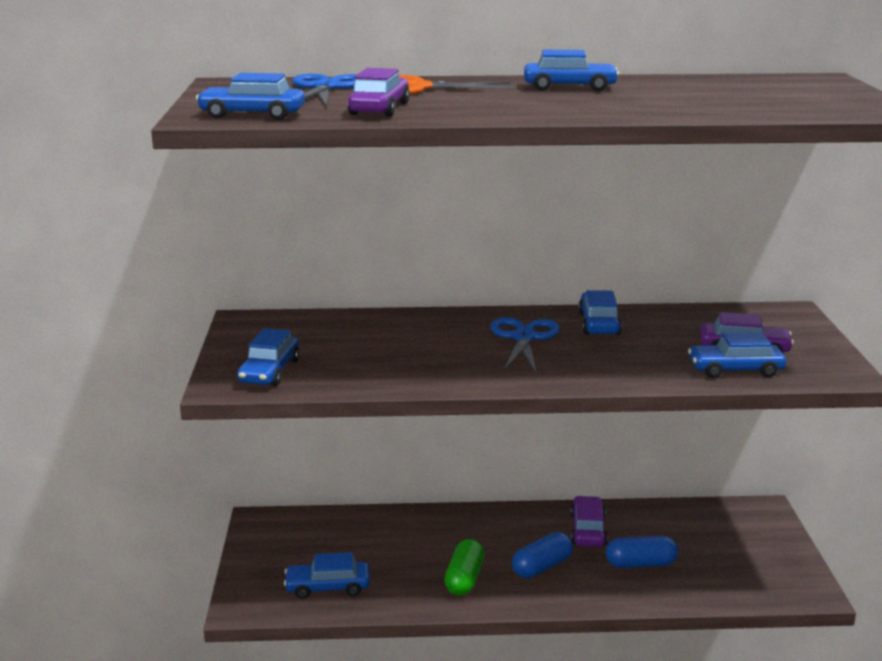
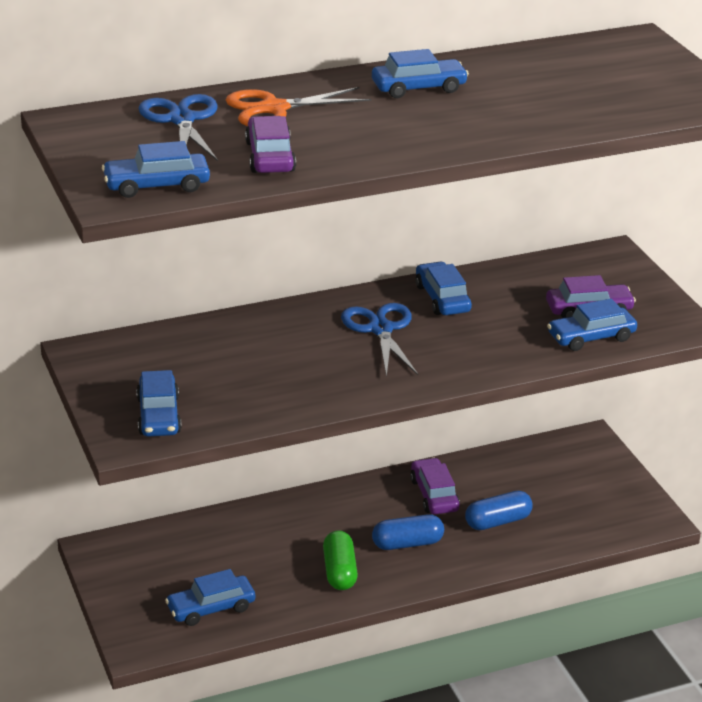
camera: 20 degrees left, 10 degrees up
(542, 567) = (407, 543): blue capsule -> blue capsule turned 45 degrees clockwise

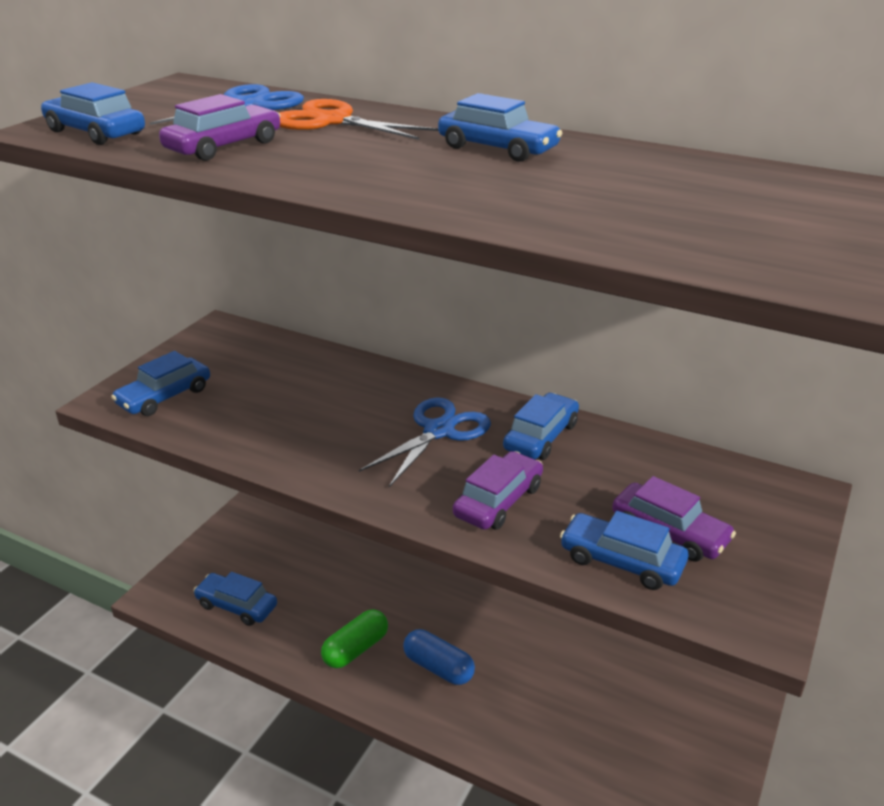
camera: 50 degrees right, 0 degrees up
(434, 495) = (523, 642): purple car -> purple car (498, 501)
(497, 521) = (540, 708): blue capsule -> none

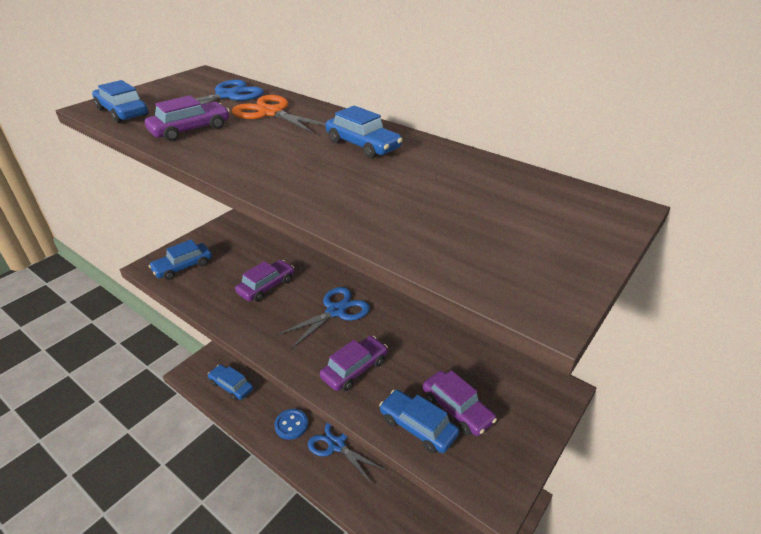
camera: 10 degrees right, 5 degrees up
(315, 409) = (266, 286): none -> purple car
(355, 649) = (291, 425): green capsule -> blue button
(438, 667) = (336, 445): blue capsule -> blue scissors
(541, 437) = (398, 323): blue car -> none

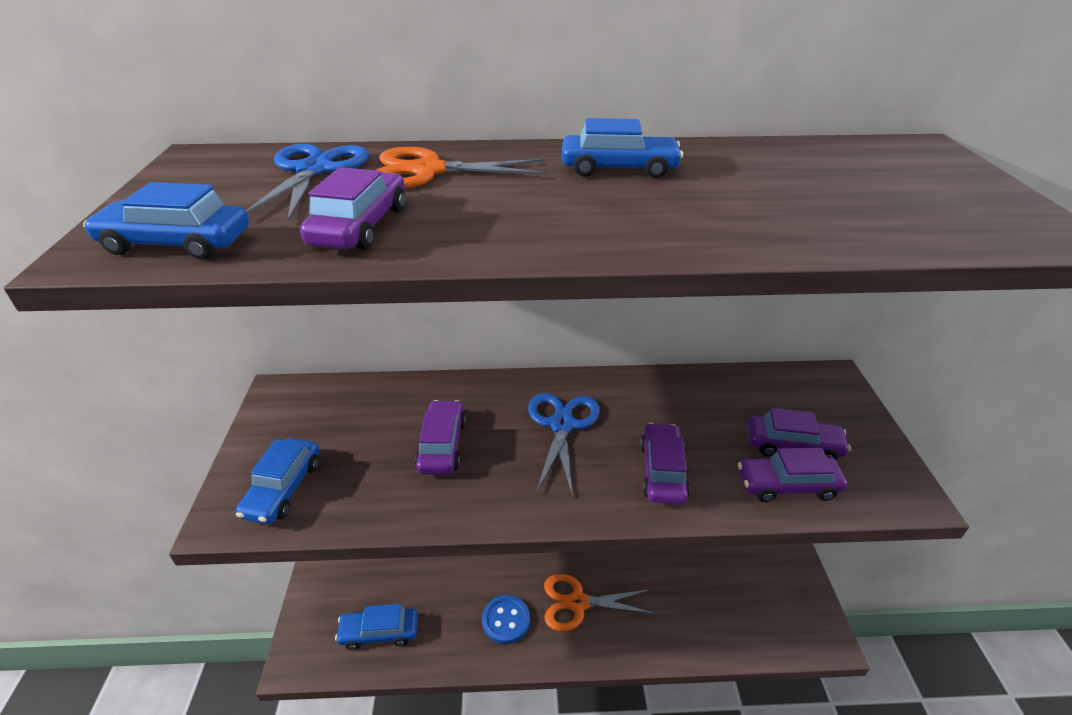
camera: 40 degrees left, 0 degrees up
(336, 445) = (578, 603): blue scissors -> orange scissors
(418, 426) = (787, 485): blue car -> purple car

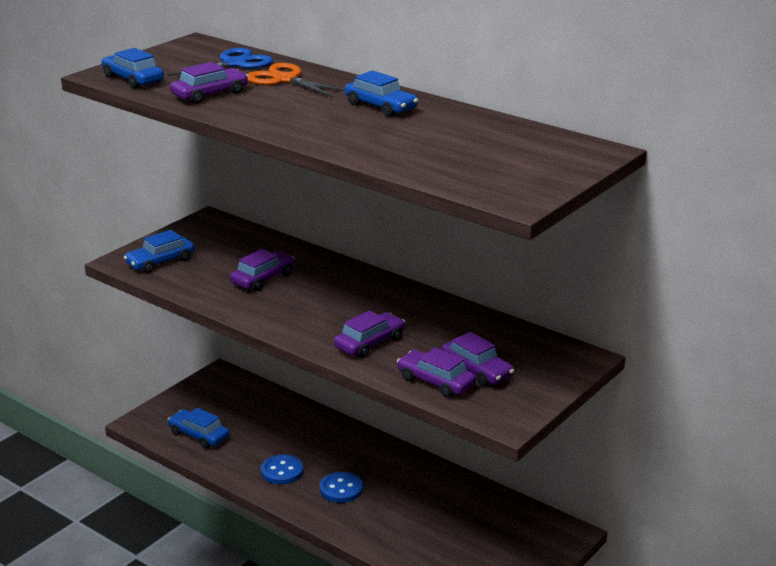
camera: 40 degrees right, 10 degrees down
(562, 425) = (346, 299): blue scissors -> none
(578, 603) = (341, 489): orange scissors -> blue button

